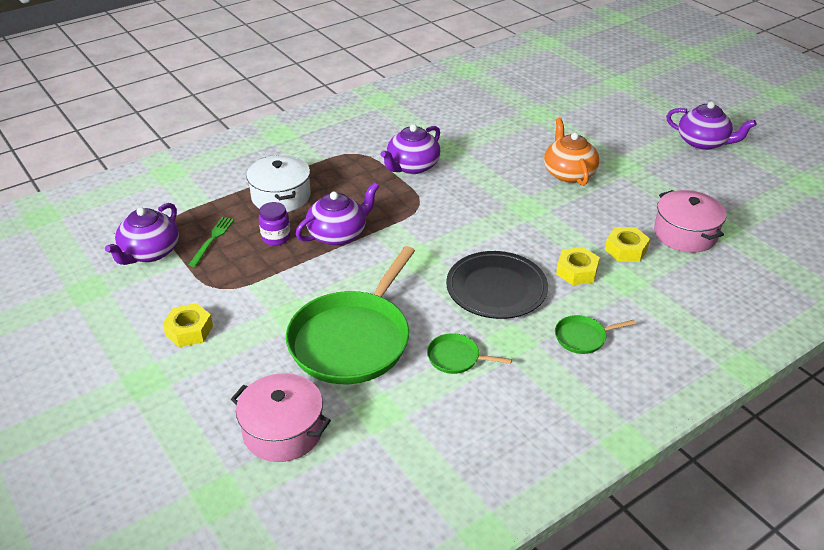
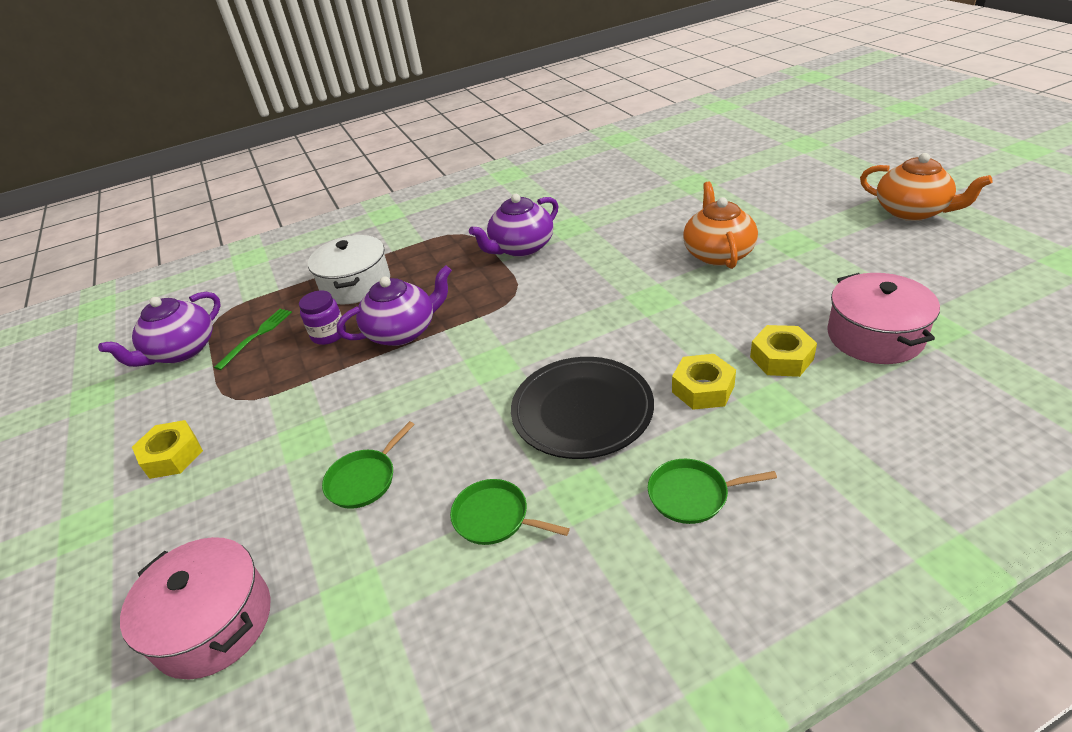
camera: 15 degrees right, 0 degrees up
(352, 339) = (364, 479): green pan -> green pan, size x0.42
(703, 142) = (912, 211): purple teapot -> orange teapot

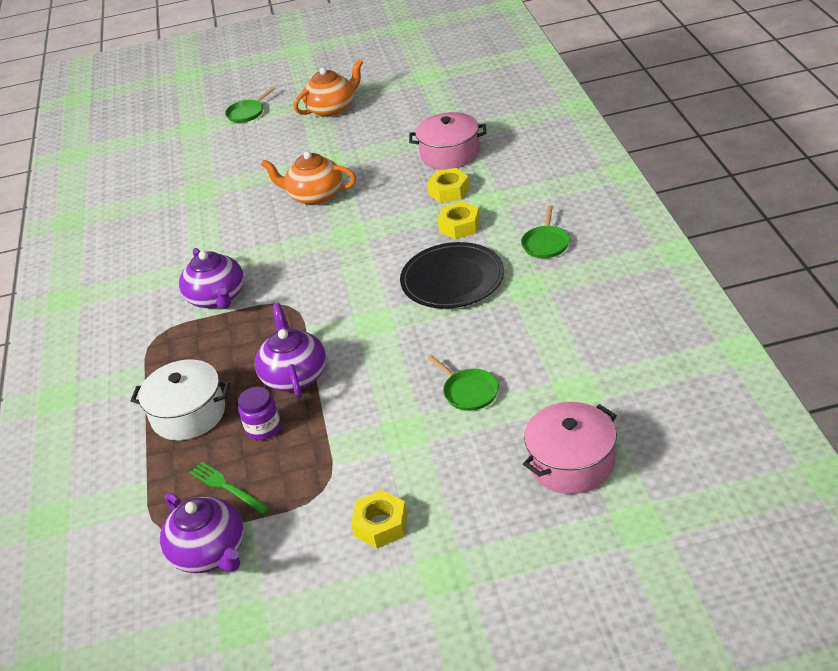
camera: 75 degrees left, 0 degrees up
(495, 517) = (531, 325): green pan -> green pan (247, 113)

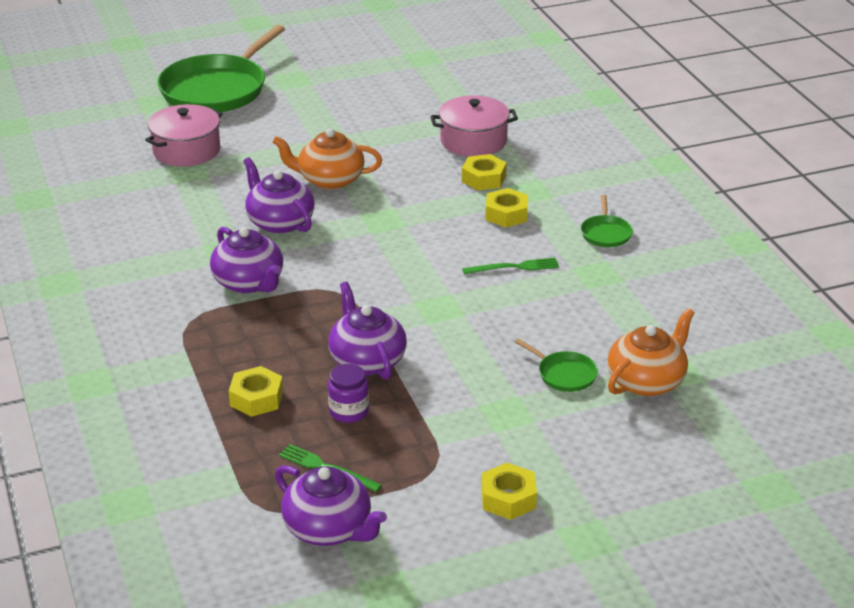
camera: 15 degrees left, 5 degrees down
(188, 414) = (256, 398): white pot -> yellow nut
(247, 113) = (217, 89): green pan -> green pan, size x2.37
(260, 238) = (280, 222): none -> purple teapot
(332, 109) = (320, 89): orange teapot -> orange teapot (646, 381)
(452, 279) = (514, 267): black plate -> green fork
(571, 463) = (690, 438): pink pot -> pink pot (186, 150)

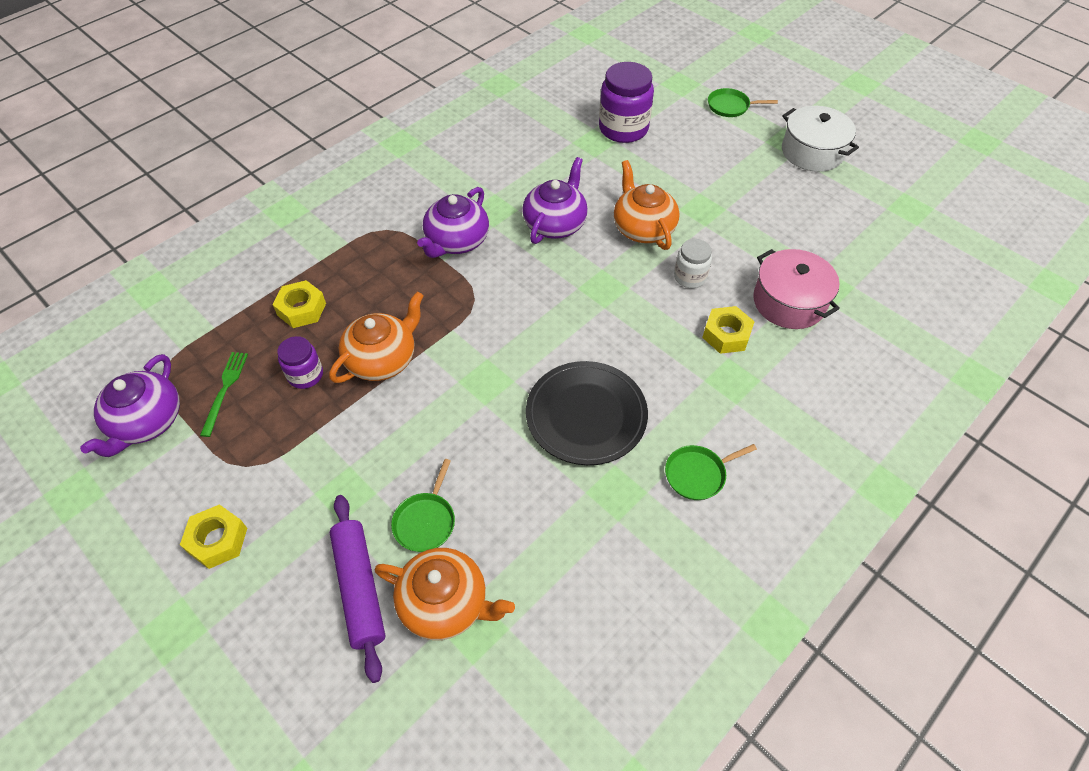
camera: 65 degrees right, 20 degrees up
(186, 150) = (623, 129): pink pot -> purple jar
(217, 89) = (730, 106): green pan -> green pan, size x0.42
(317, 73) = (812, 152): none -> white pot
(367, 360) = (382, 359): purple teapot -> orange teapot
(408, 175) = (690, 277): none -> white jar
(506, 214) = (675, 375): yellow nut -> none
(514, 267) = (586, 415): green fork -> black plate
(607, 423) = (360, 588): none -> purple rolling pin

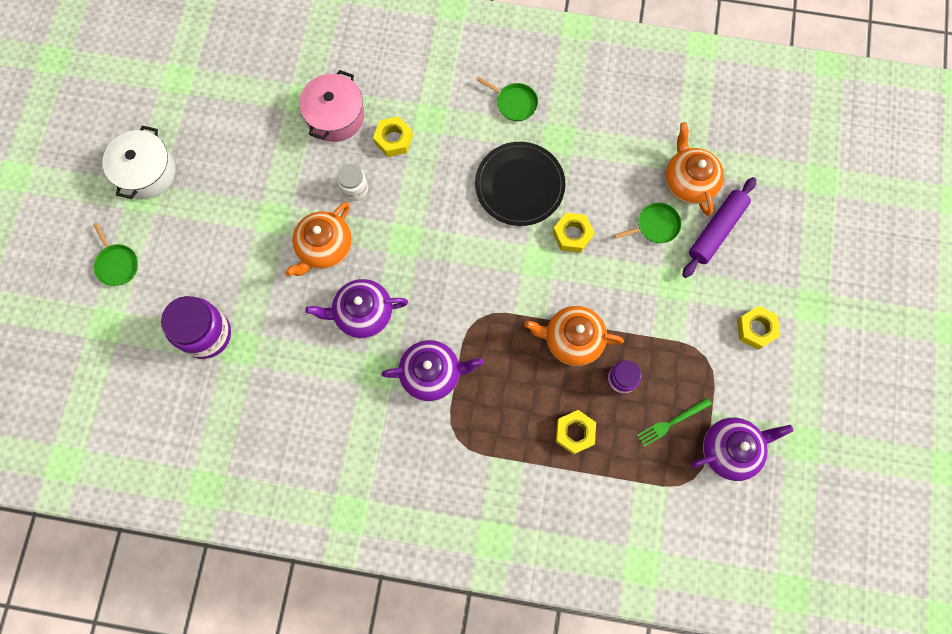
camera: 125 degrees left, 20 degrees up
(488, 429) = (572, 235): none -> yellow nut

